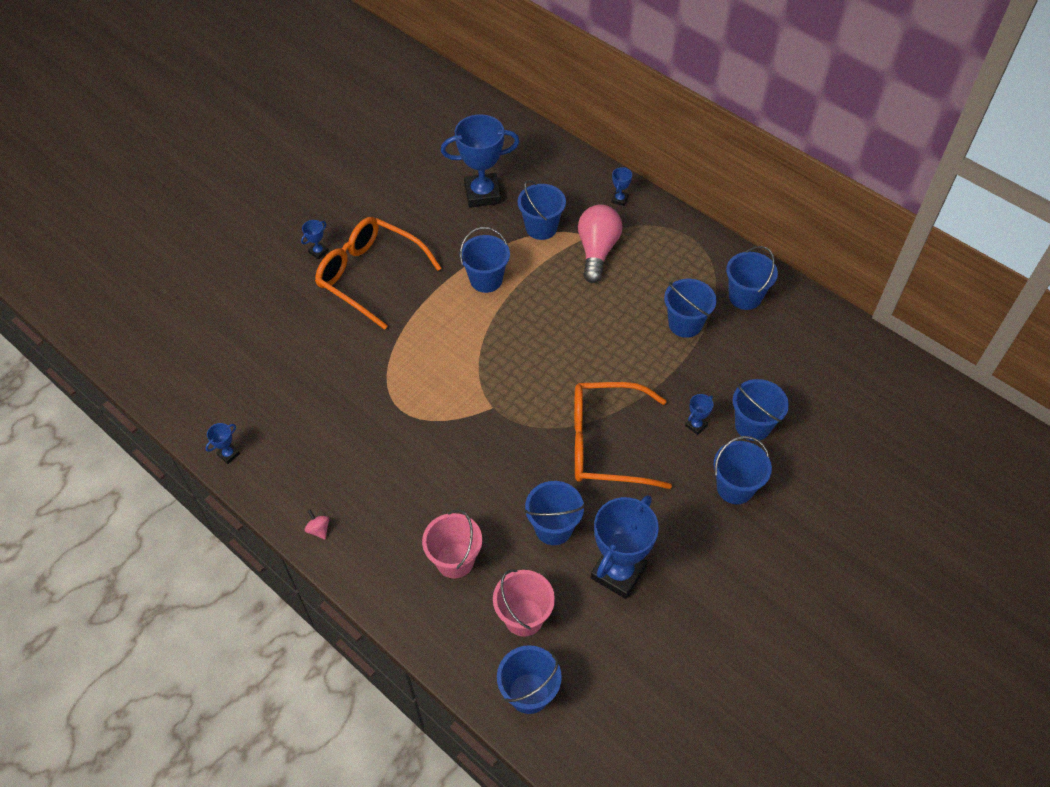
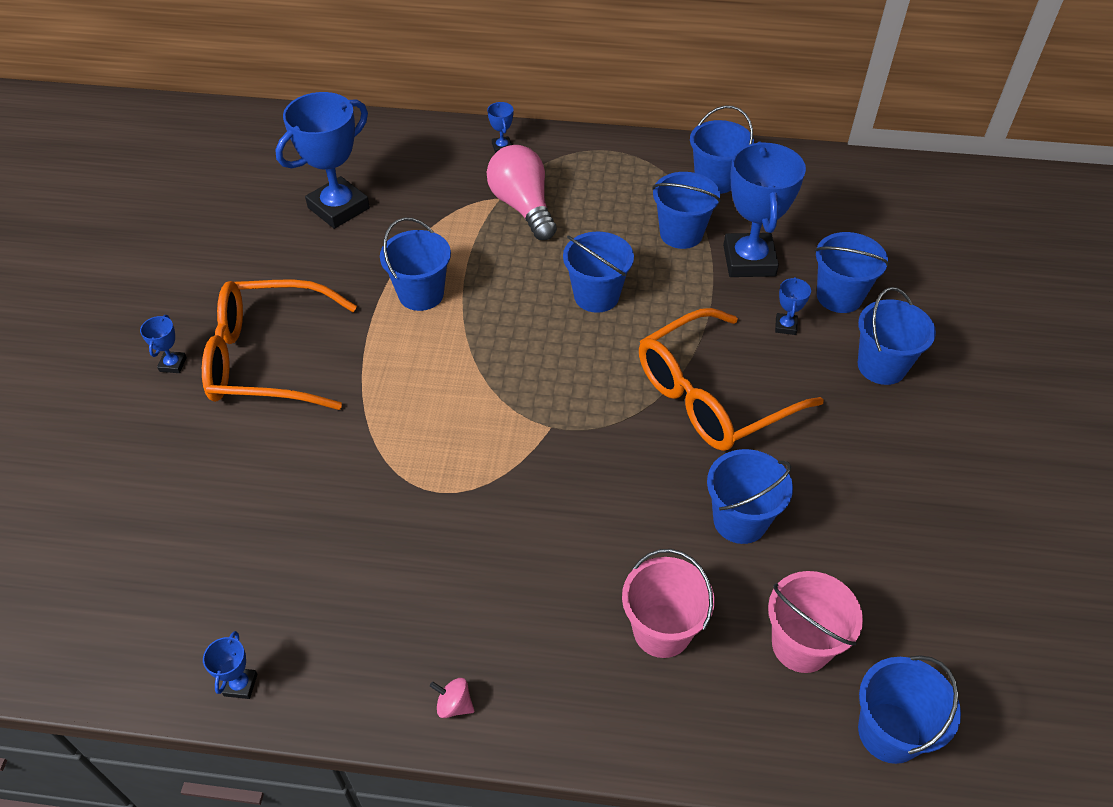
camera: 35 degrees left, 5 degrees down
(541, 228) = (439, 212): blue bucket -> blue bucket (596, 296)
(618, 572) = (853, 526): blue trophy -> blue trophy (749, 261)

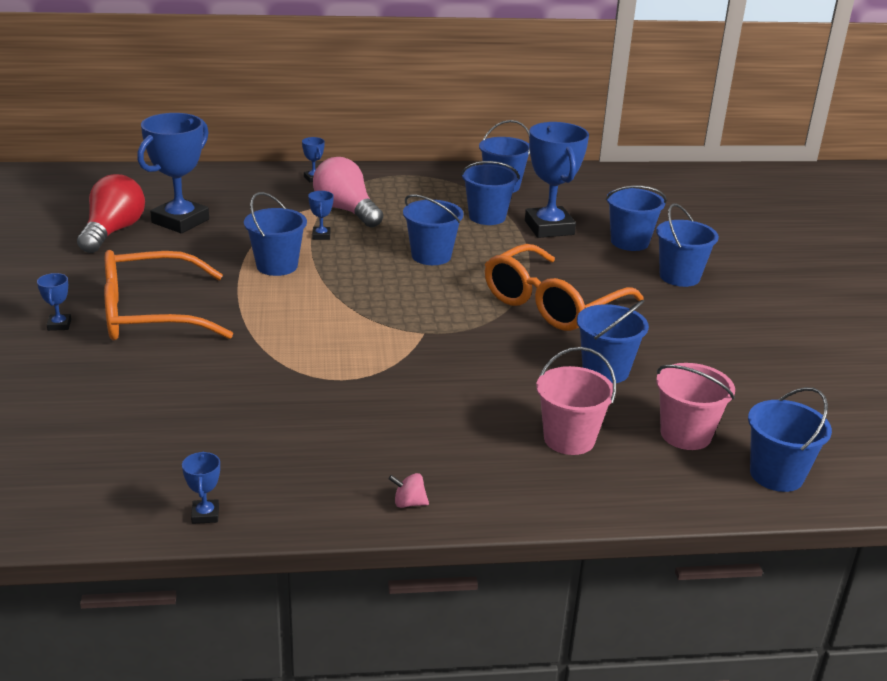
camera: 15 degrees left, 20 degrees down
(264, 218) = (113, 231): none -> red light bulb
(785, 326) = (594, 261): blue trophy -> blue trophy (321, 236)

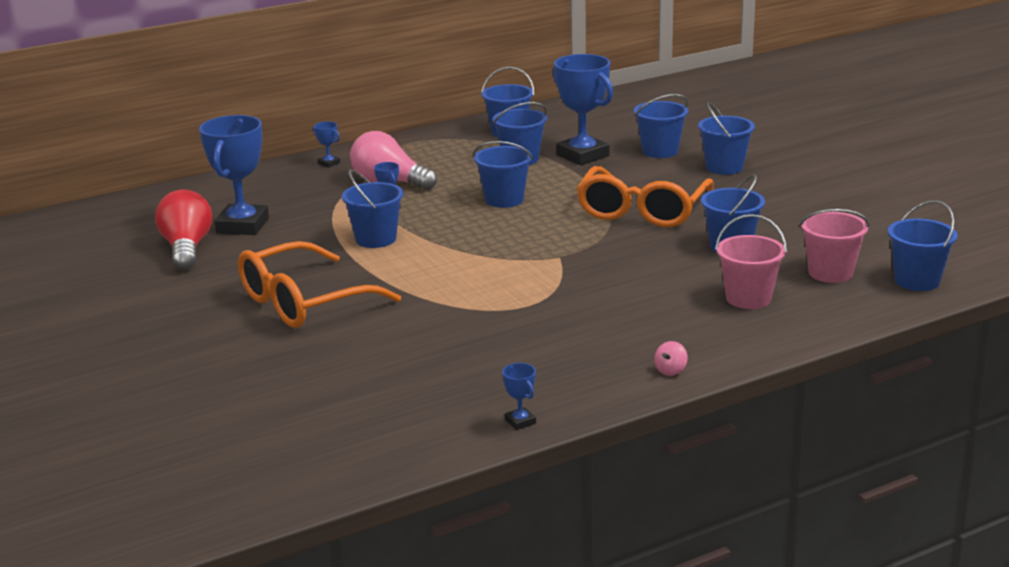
camera: 20 degrees left, 5 degrees down
(59, 325) = (229, 331): blue trophy -> none
(409, 503) = (670, 370): pink spinning top -> pink spinning top turned 45 degrees counterclockwise

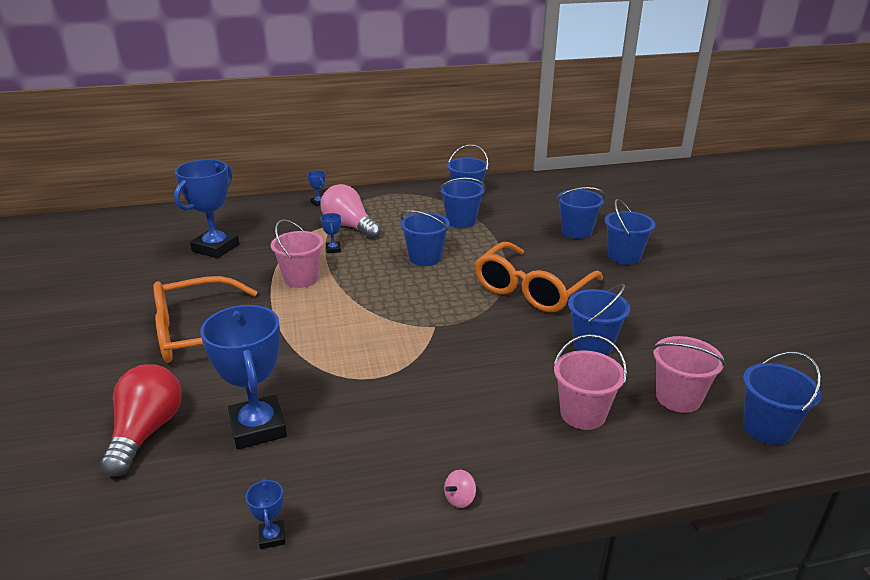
camera: 15 degrees right, 5 degrees up
(187, 249) = (160, 262): red light bulb -> red light bulb (146, 432)
(376, 239) = (301, 279): blue bucket -> pink bucket
(582, 155) = (511, 226): blue trophy -> blue trophy (258, 427)

